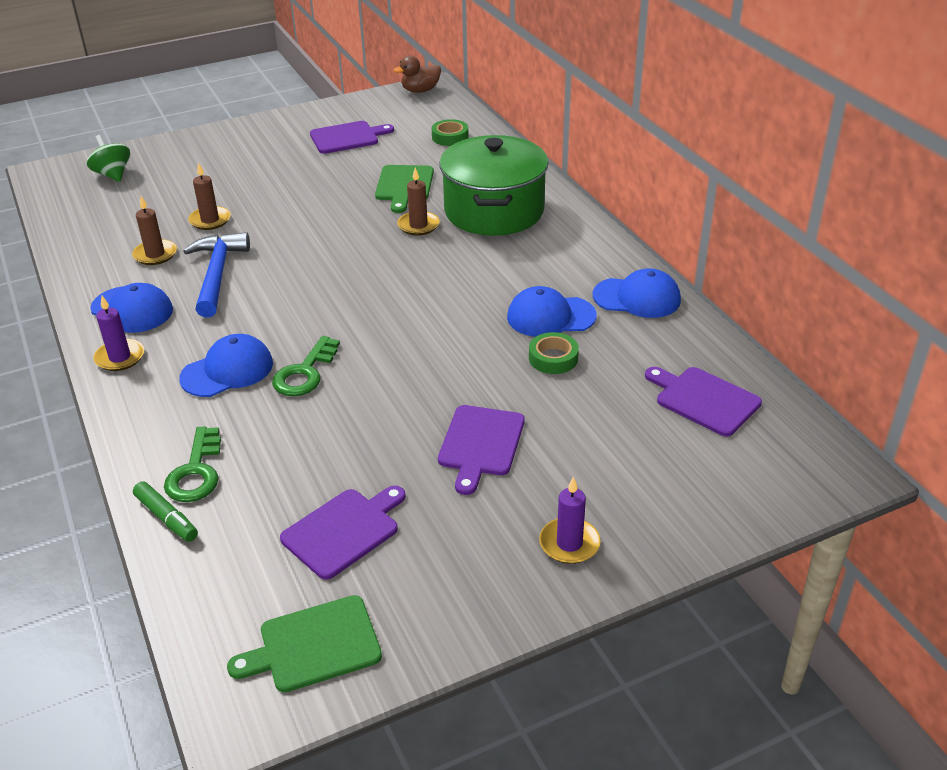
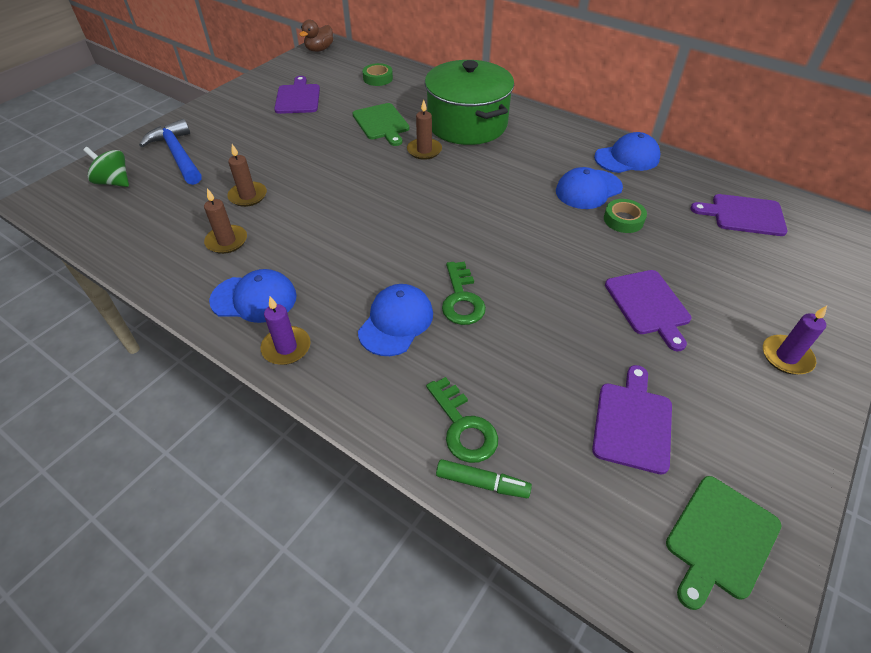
camera: 30 degrees left, 10 degrees up
(217, 274) = (302, 241): blue hammer -> blue hammer (178, 155)
(347, 137) = (298, 98): purple cutting board -> purple cutting board turned 45 degrees counterclockwise

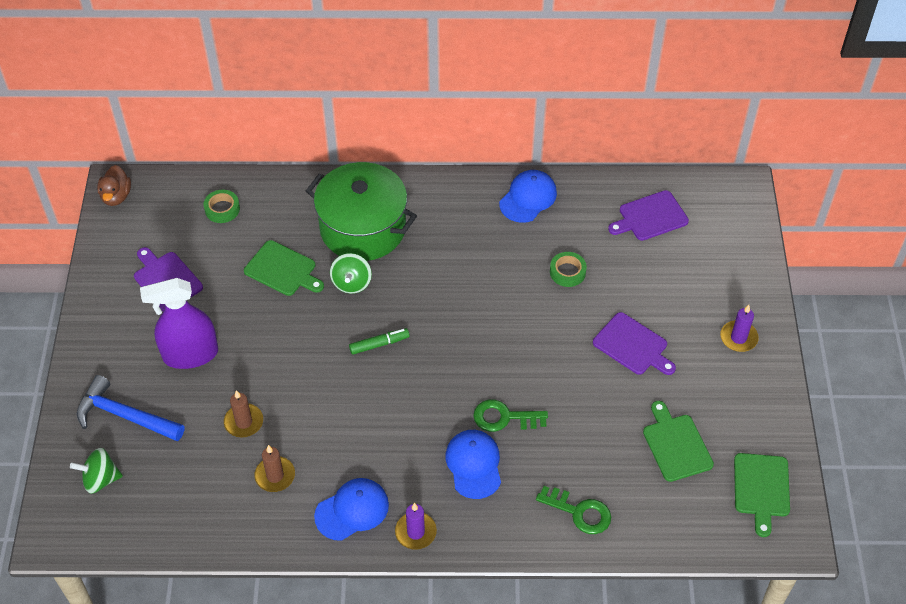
camera: 35 degrees left, 5 degrees up
(262, 141) = (190, 354): none -> purple spray bottle
(424, 150) = (351, 283): brown candle -> green spinning top
(461, 299) = (504, 417): green key -> green key turned 135 degrees clockwise
(482, 483) = (617, 540): green marker -> green marker (379, 344)
(588, 189) = (521, 253): blue cap -> none
(633, 423) = (676, 445): purple cutting board -> green cutting board

